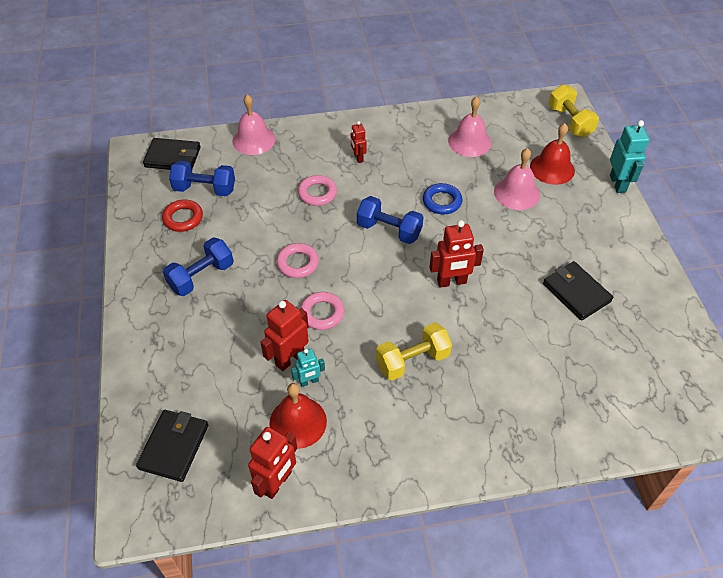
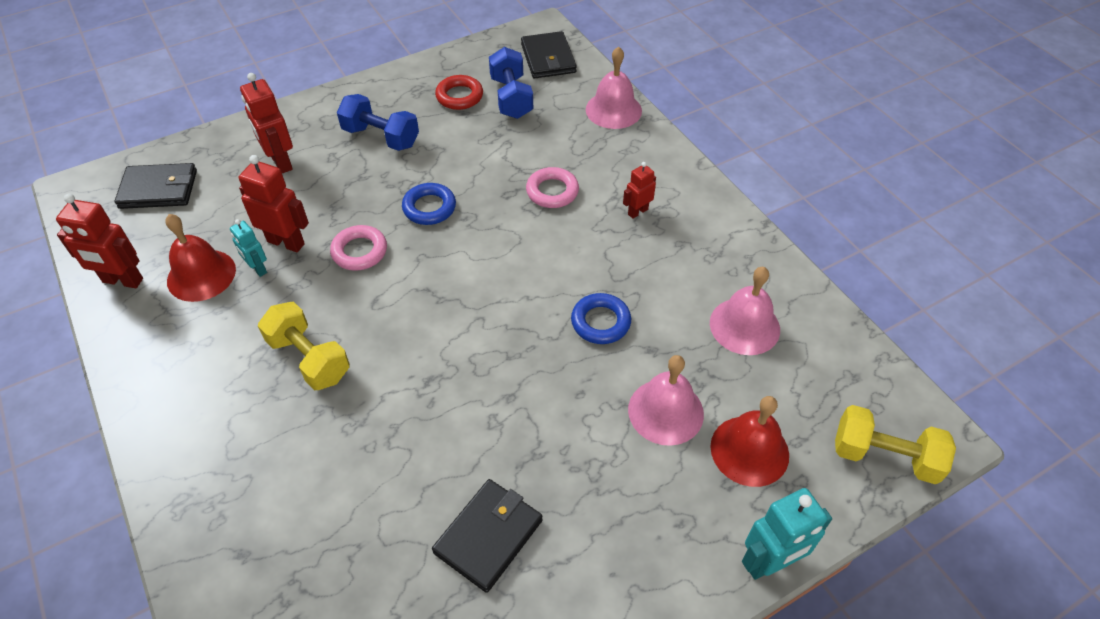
camera: 70 degrees right, 0 degrees up
(298, 263) = (429, 207): pink ring -> blue ring
(389, 230) = (520, 278): blue dumbbell -> none
(451, 282) = (454, 369): red robot -> red robot (280, 162)
(569, 122) = (884, 456): yellow dumbbell -> yellow dumbbell turned 60 degrees clockwise

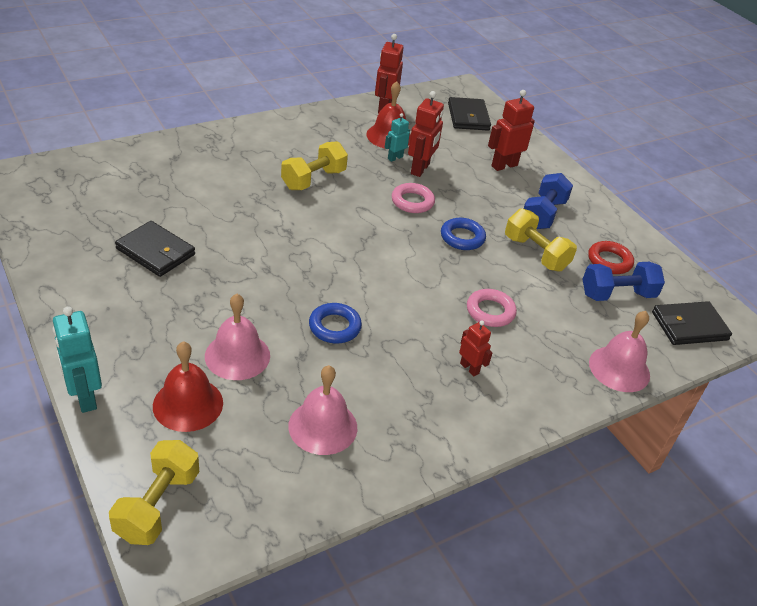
camera: 85 degrees right, 10 degrees down
(452, 149) = (535, 253): none -> yellow dumbbell

